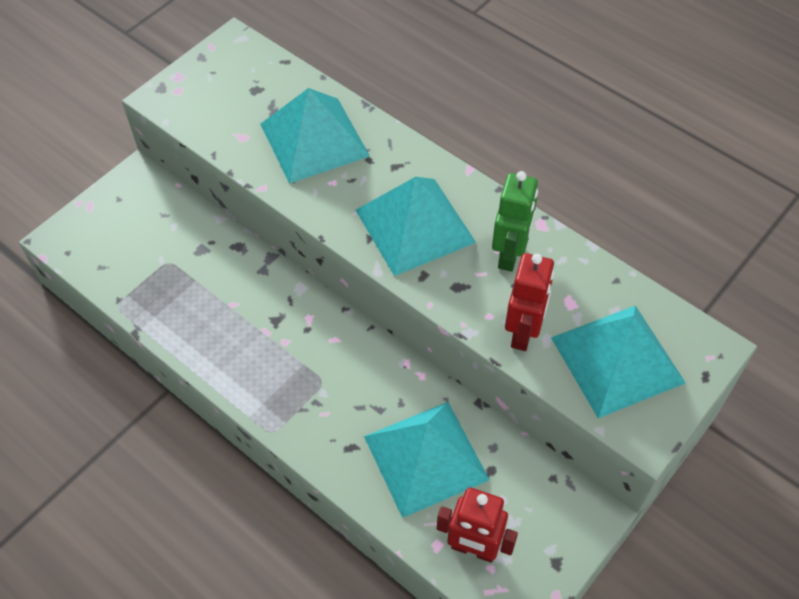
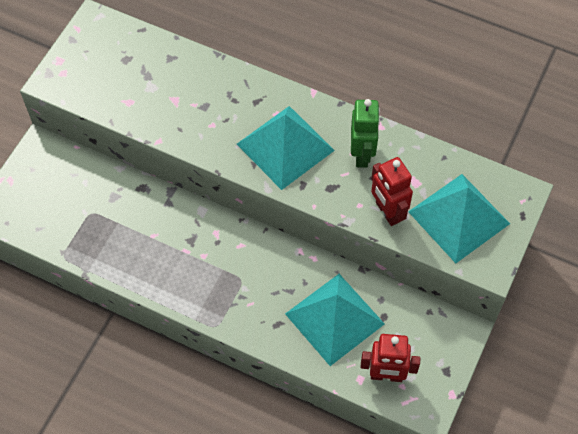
camera: 15 degrees left, 5 degrees up
(314, 139) = (186, 92): turquoise pyramid -> none
(523, 332) = (387, 212): red robot -> red robot turned 150 degrees clockwise

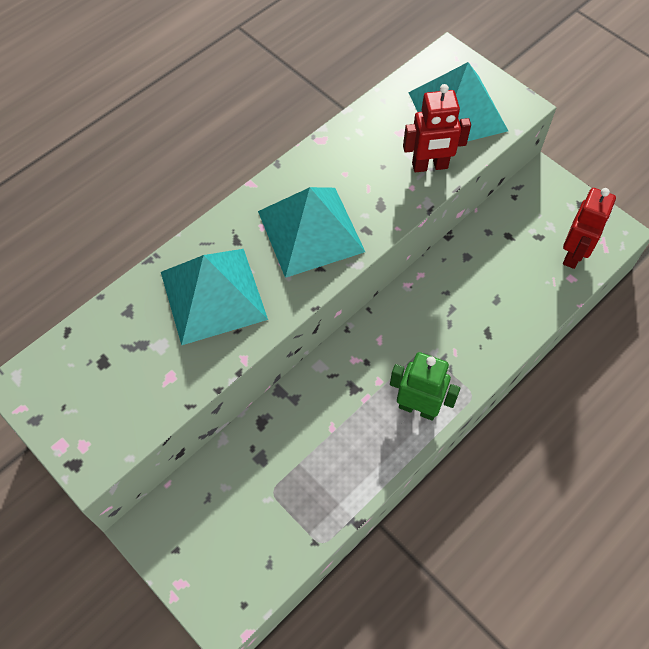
camera: 70 degrees left, 0 degrees up
(334, 319) = (498, 278): turquoise pyramid -> turquoise pyramid (213, 295)
(362, 154) = (351, 165): green robot -> green robot (417, 408)

